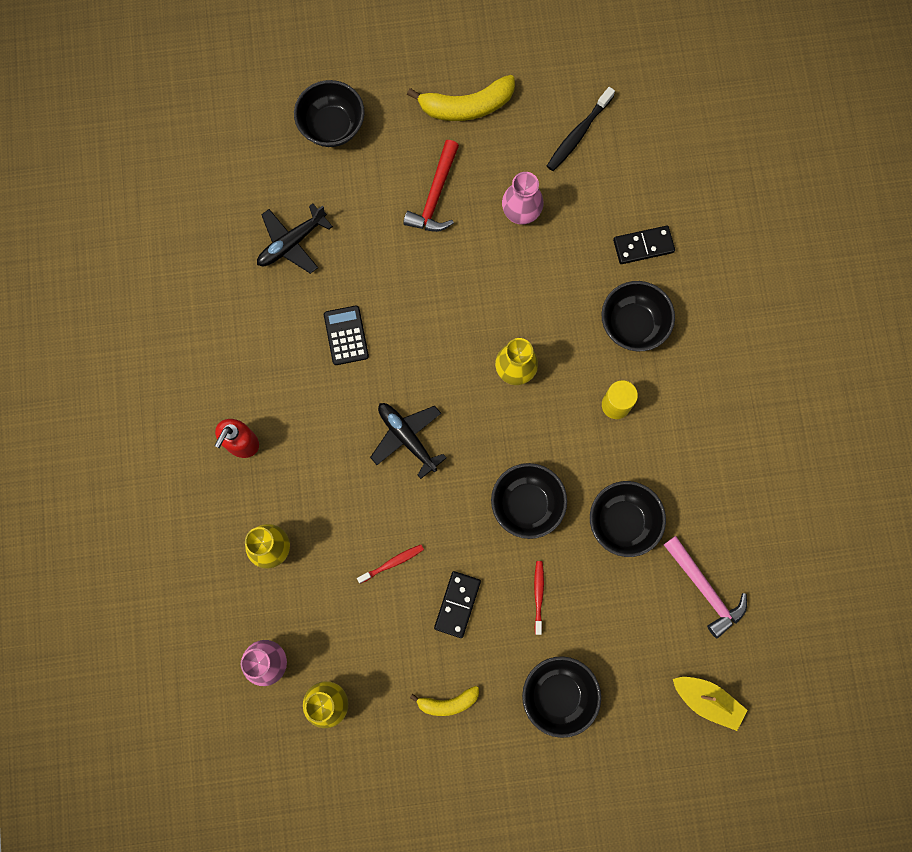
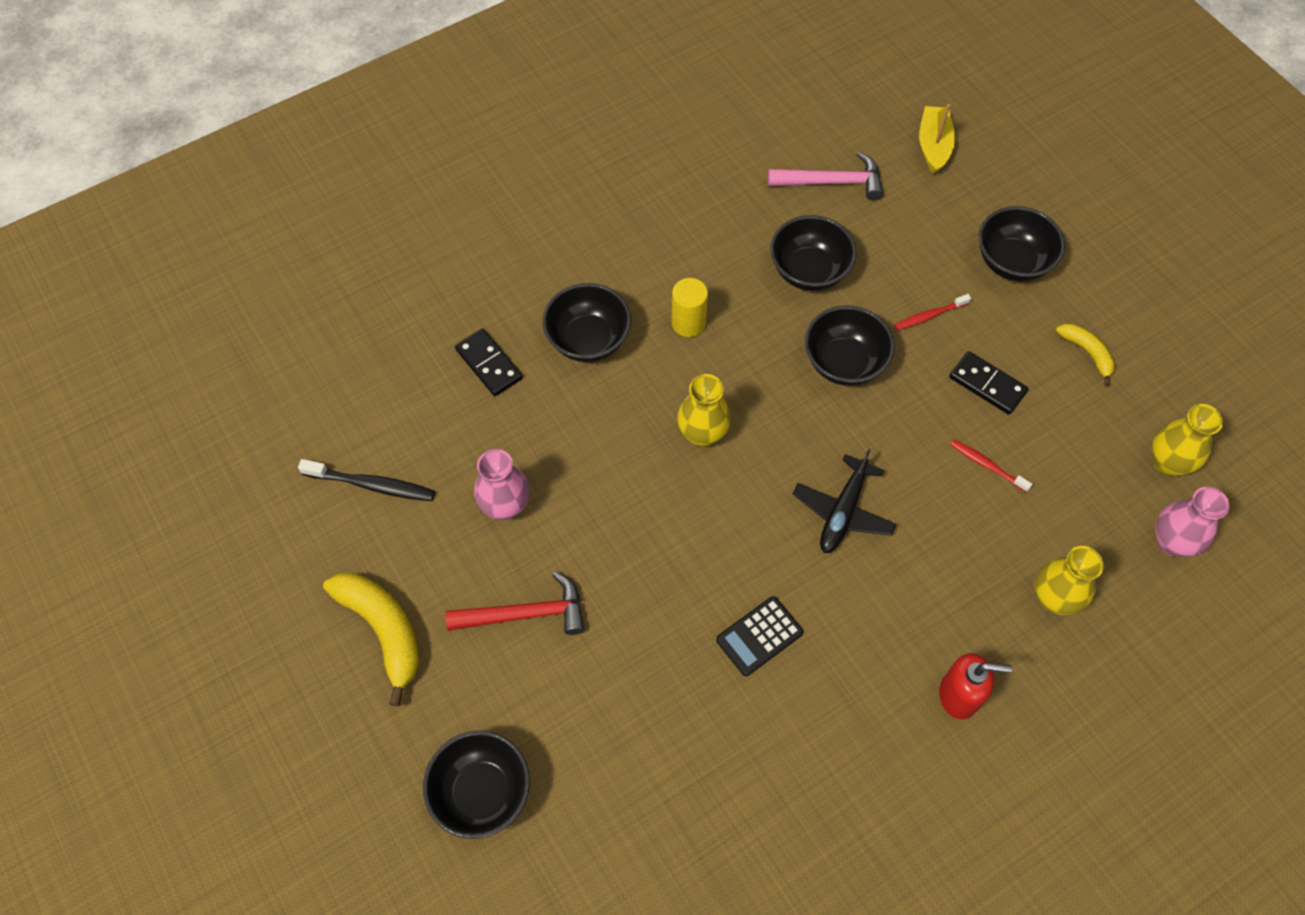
camera: 115 degrees left, 15 degrees down
(291, 243) = (673, 764): black plane -> none
(457, 604) = (987, 384): black domino -> black domino turned 45 degrees clockwise
(704, 589) = (831, 182): pink hammer -> pink hammer turned 60 degrees clockwise

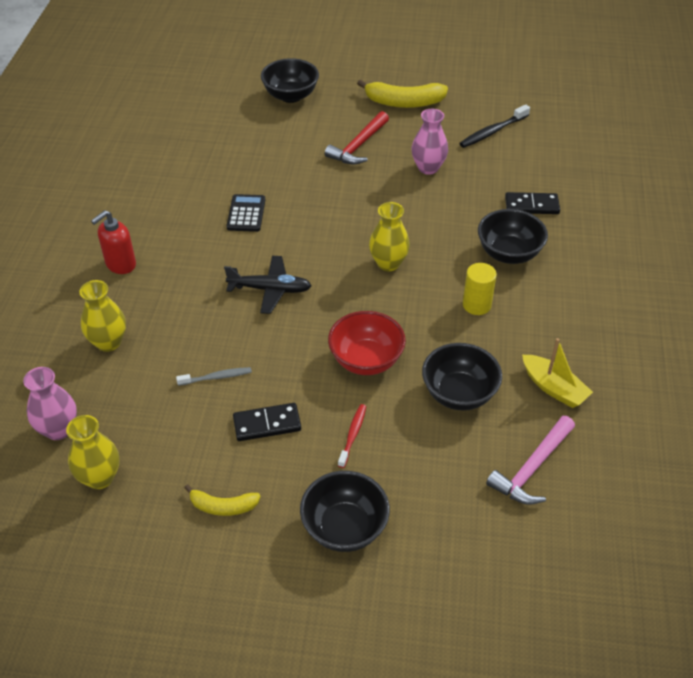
camera: 130 degrees right, 15 degrees down
(843, 512) = (270, 289): black plane -> black plane turned 120 degrees clockwise
(844, 363) = (366, 360): black bowl -> red bowl
(933, 146) = (511, 573): yellow boat -> yellow boat (553, 388)
(987, 465) = (216, 377): red toothbrush -> grey toothbrush

